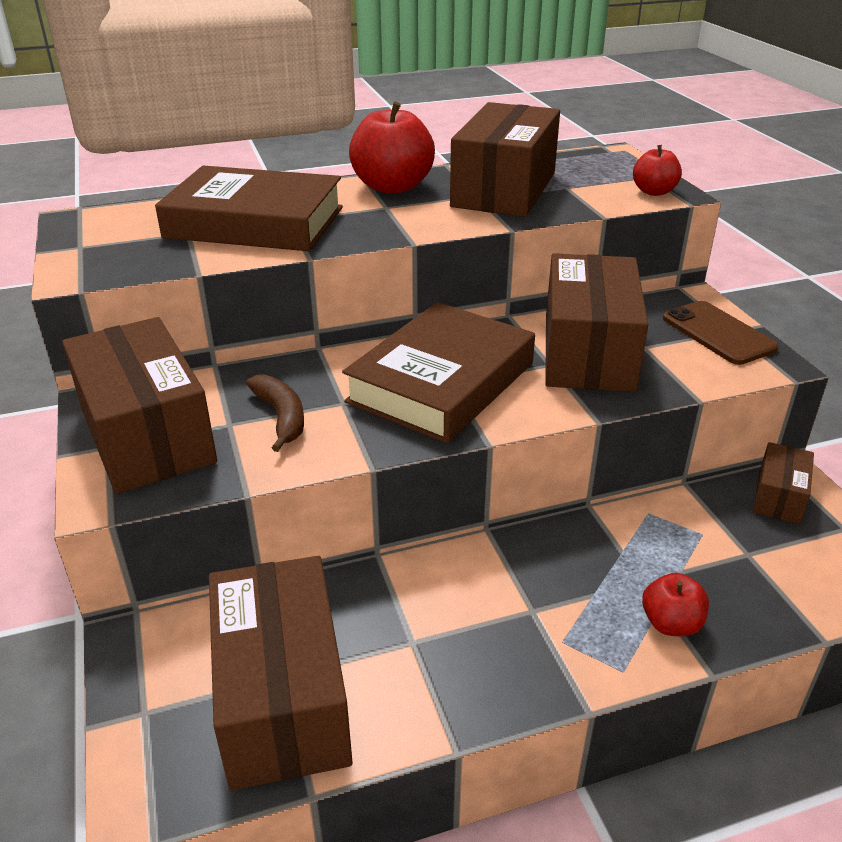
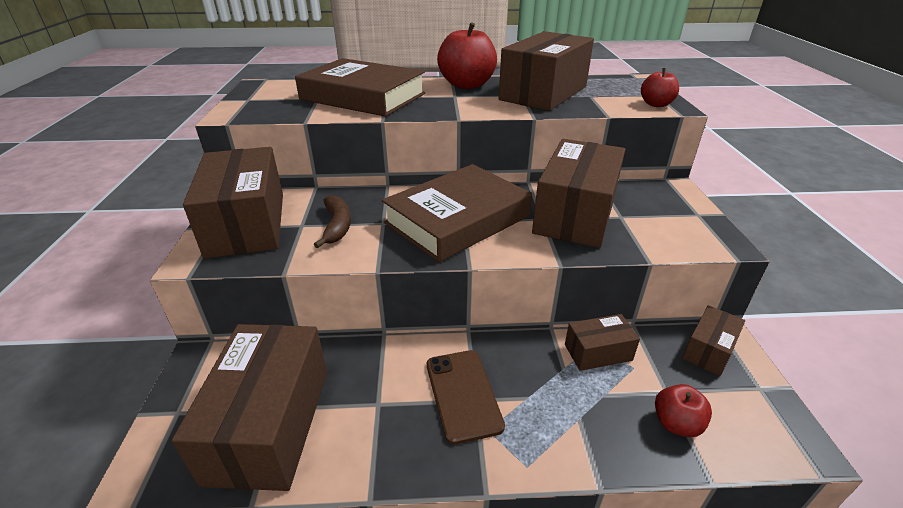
camera: 15 degrees right, 0 degrees up
(655, 524) = (598, 352): none -> brown box
(671, 623) = (581, 436): red apple -> red apple (676, 424)
(718, 333) = (685, 215): brown phone -> brown phone (463, 394)

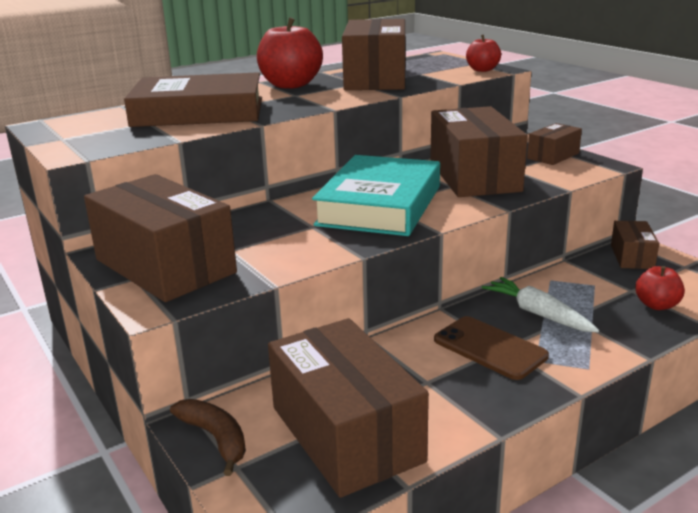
camera: 30 degrees left, 10 degrees down
(337, 226) = (269, 240): brown banana -> brown banana (215, 438)
(457, 219) = (380, 205): brown book -> turquoise book
(544, 376) = (538, 314): none -> white carrot
(598, 352) = (559, 285): brown box -> brown box (553, 156)

